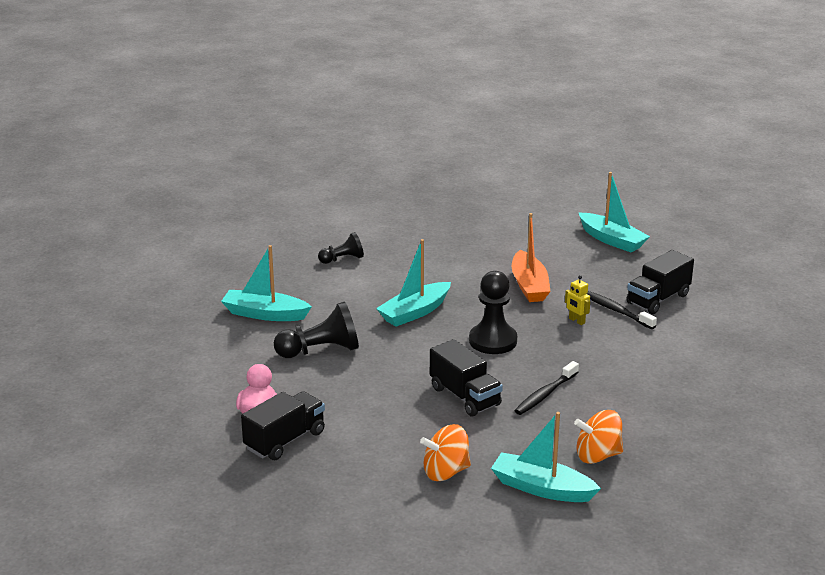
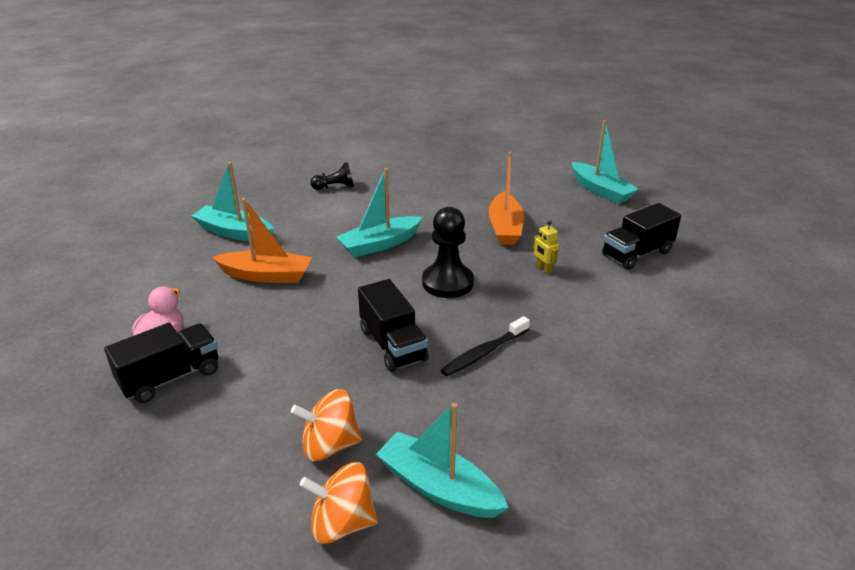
camera: 10 degrees right, 5 degrees up
(320, 351) = (266, 275): black pawn -> orange boat
(597, 455) = (523, 445): orange spinning top -> orange spinning top (342, 523)
(616, 311) = (589, 262): black toothbrush -> none

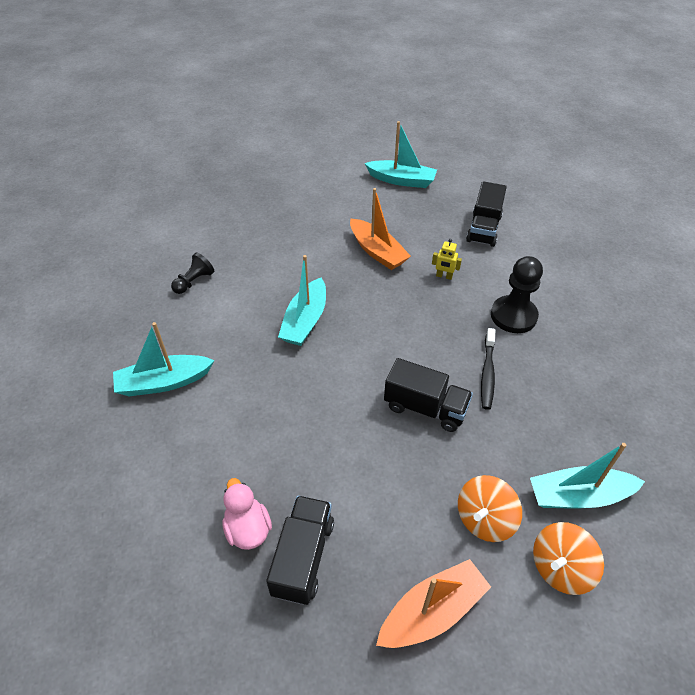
camera: 40 degrees left, 15 degrees up
(266, 275) = (252, 408): orange boat -> orange boat (432, 611)
(447, 282) = (396, 327): black pawn -> black pawn (513, 316)

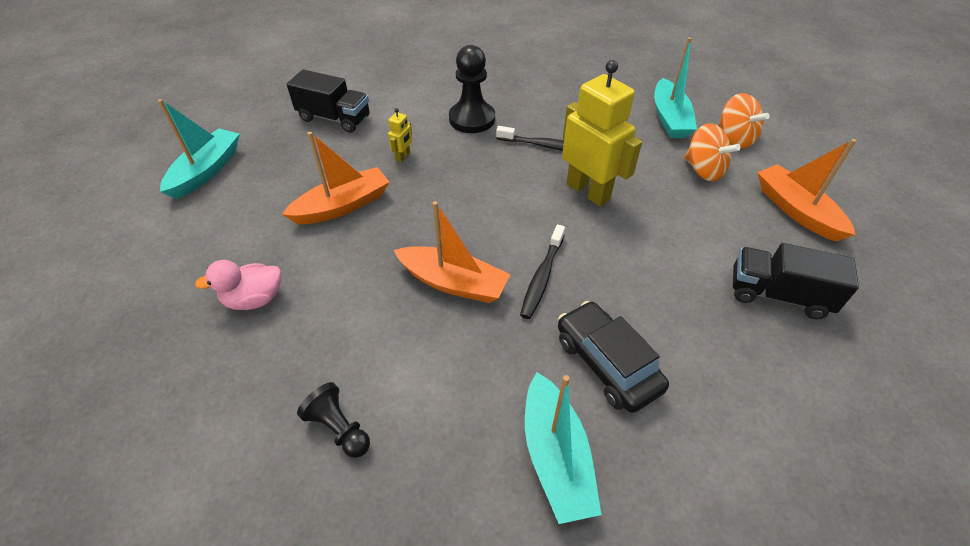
camera: 85 degrees left, 0 degrees up
(231, 413) = (607, 363): none -> black car
(248, 529) = (760, 343): pink duck -> pink duck (254, 299)
(305, 321) = (453, 283): turquoise boat -> orange boat
(314, 373) = (542, 277): none -> black toothbrush
(425, 408) = (588, 191): black truck -> yellow robot

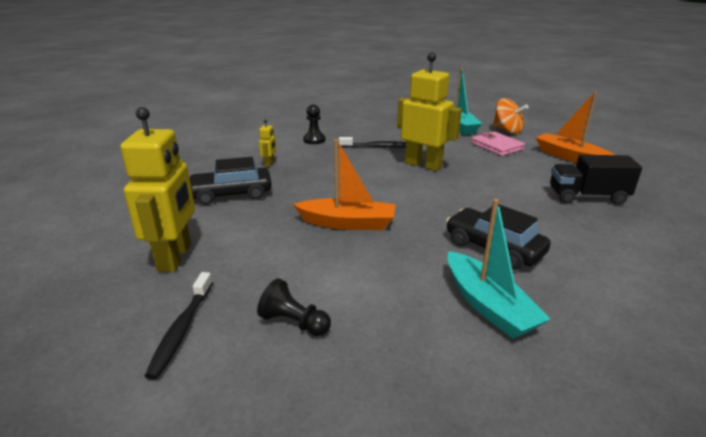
camera: 15 degrees left, 20 degrees down
(206, 171) = (96, 189): turquoise boat -> none
(254, 299) = (175, 257): pink duck -> yellow robot
(334, 118) = (201, 150): black truck -> none
(342, 206) = (231, 194): orange boat -> black car
(472, 119) = (314, 140): black pawn -> black pawn, size x0.60
(542, 277) = (416, 211): black toothbrush -> black toothbrush (181, 330)
(703, 170) = (497, 146): orange spinning top -> pink wallet

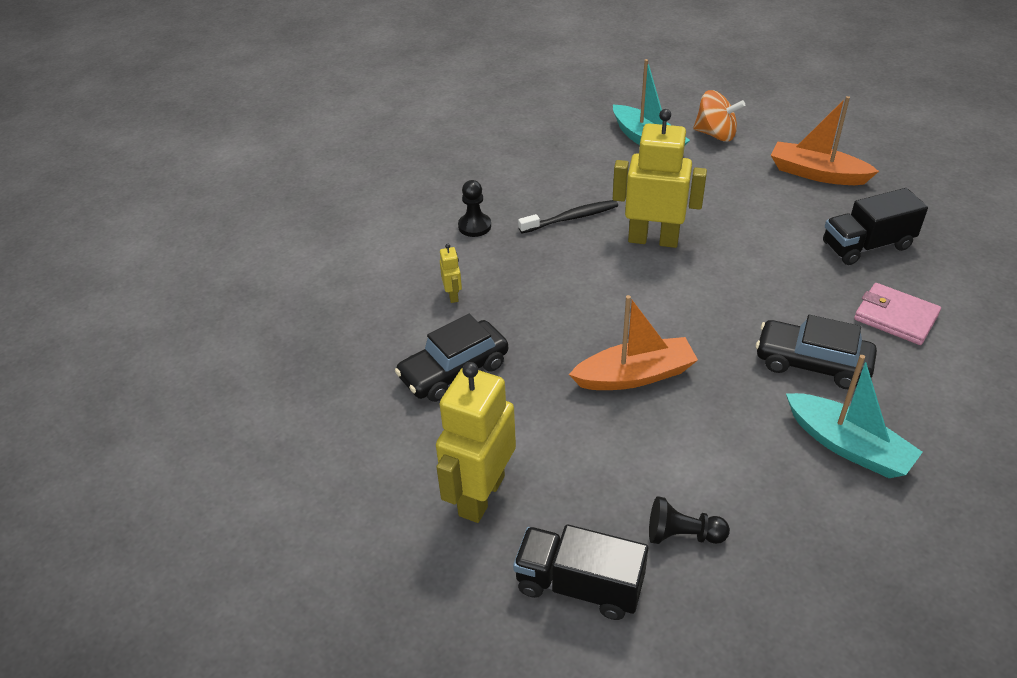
camera: 20 degrees left, 15 degrees up
(175, 257) = (481, 495): yellow robot -> yellow robot turned 135 degrees counterclockwise
(181, 330) = (579, 585): black toothbrush -> black truck
(497, 146) = (721, 174): pink wallet -> pink wallet (895, 317)

